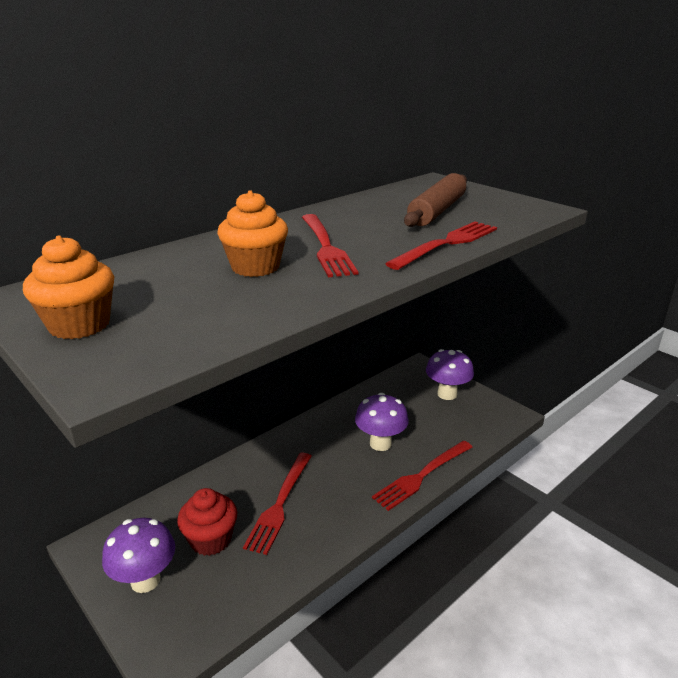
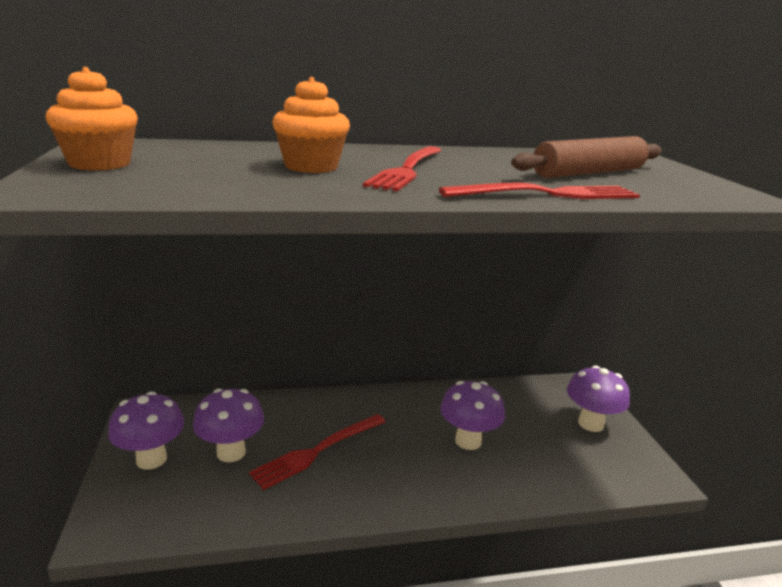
camera: 30 degrees right, 5 degrees down
(211, 539) = (231, 452): red cupcake -> purple mushroom
(421, 476) = (484, 493): red fork -> none

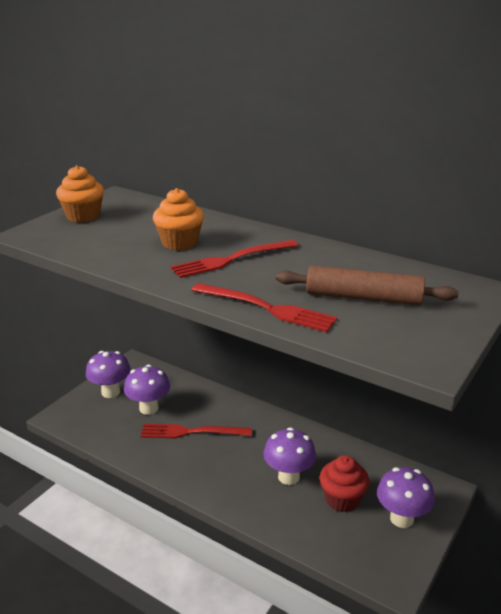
camera: 45 degrees right, 5 degrees up
(533, 434) = (342, 499): none -> red cupcake

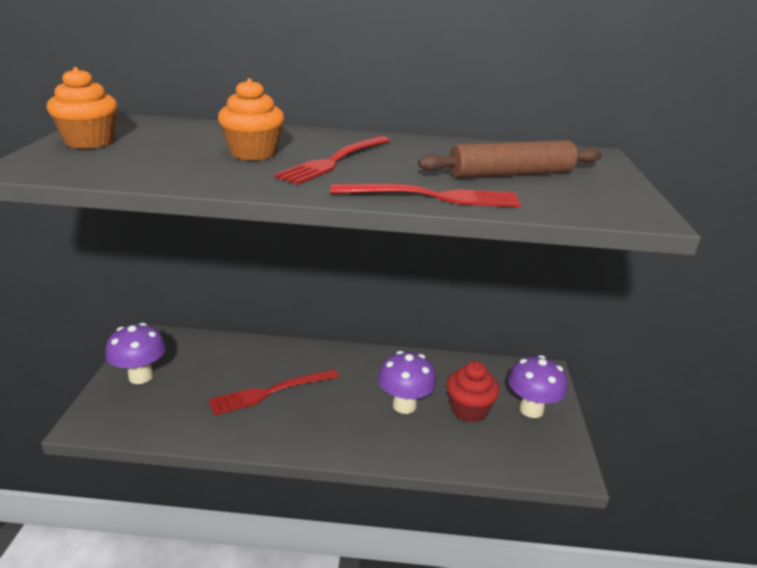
camera: 30 degrees left, 0 degrees up
(149, 408) = (202, 381): purple mushroom -> none

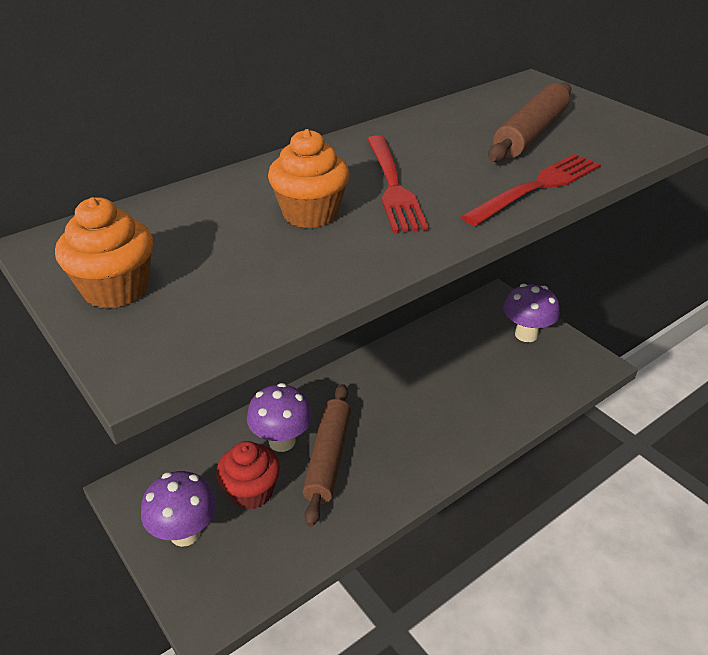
camera: 40 degrees left, 10 degrees up
(269, 392) = (328, 458): red fork -> brown rolling pin
(404, 405) = (444, 392): purple mushroom -> purple mushroom (282, 441)
(469, 410) = (490, 363): red cupcake -> red cupcake (251, 491)

